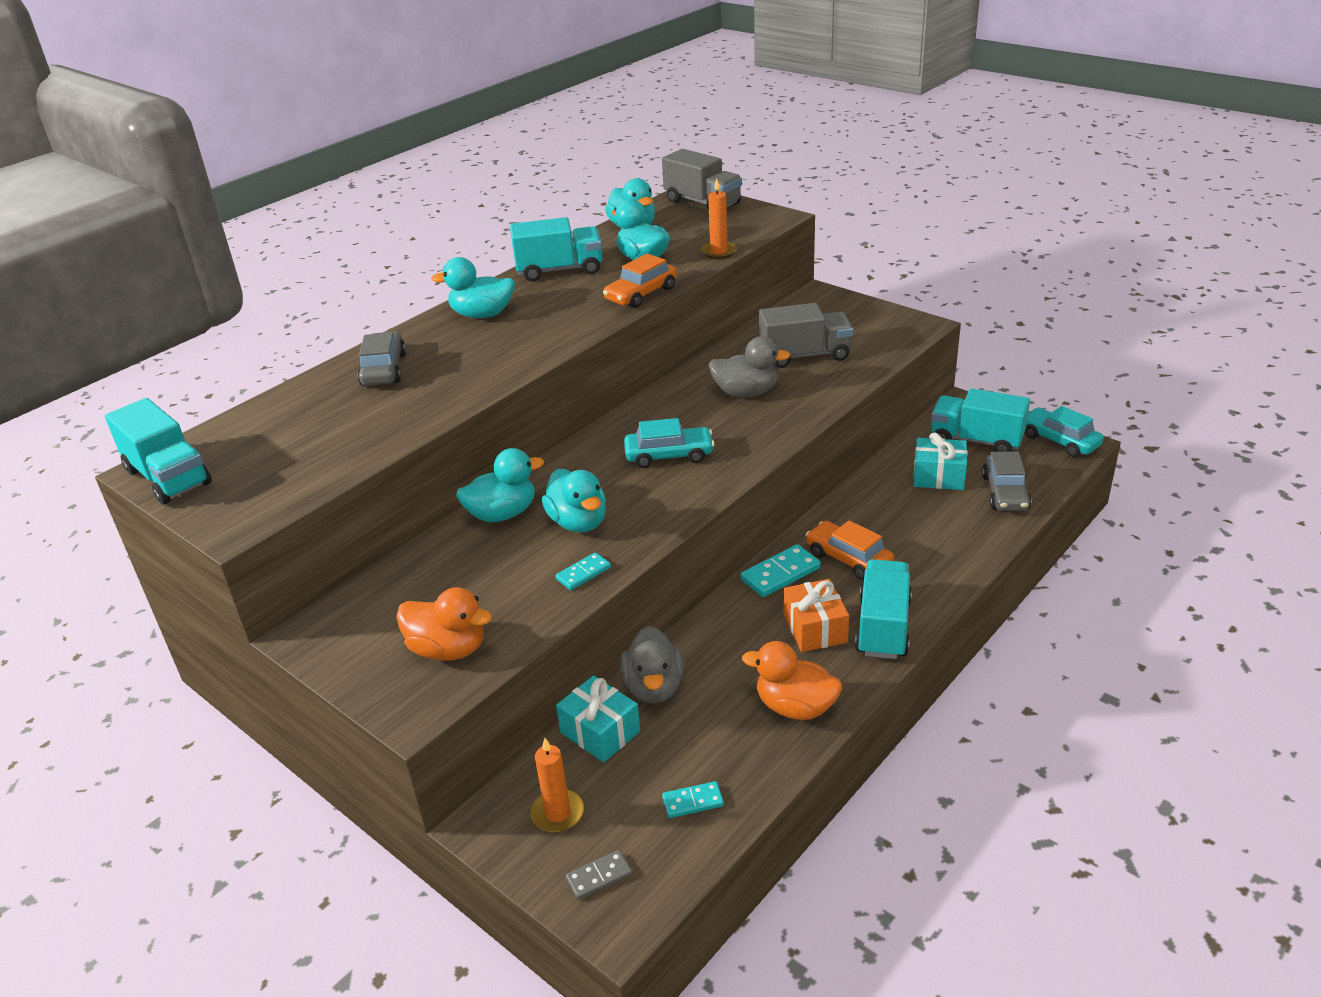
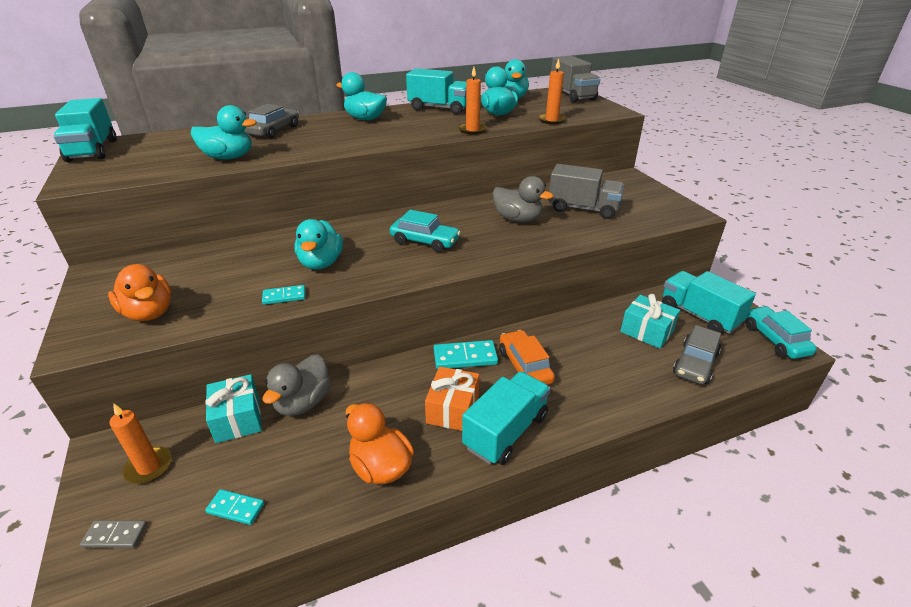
camera: 25 degrees right, 0 degrees up
(502, 514) = (285, 242): turquoise duck -> turquoise duck (228, 157)
(641, 294) = (472, 130): orange car -> orange candle

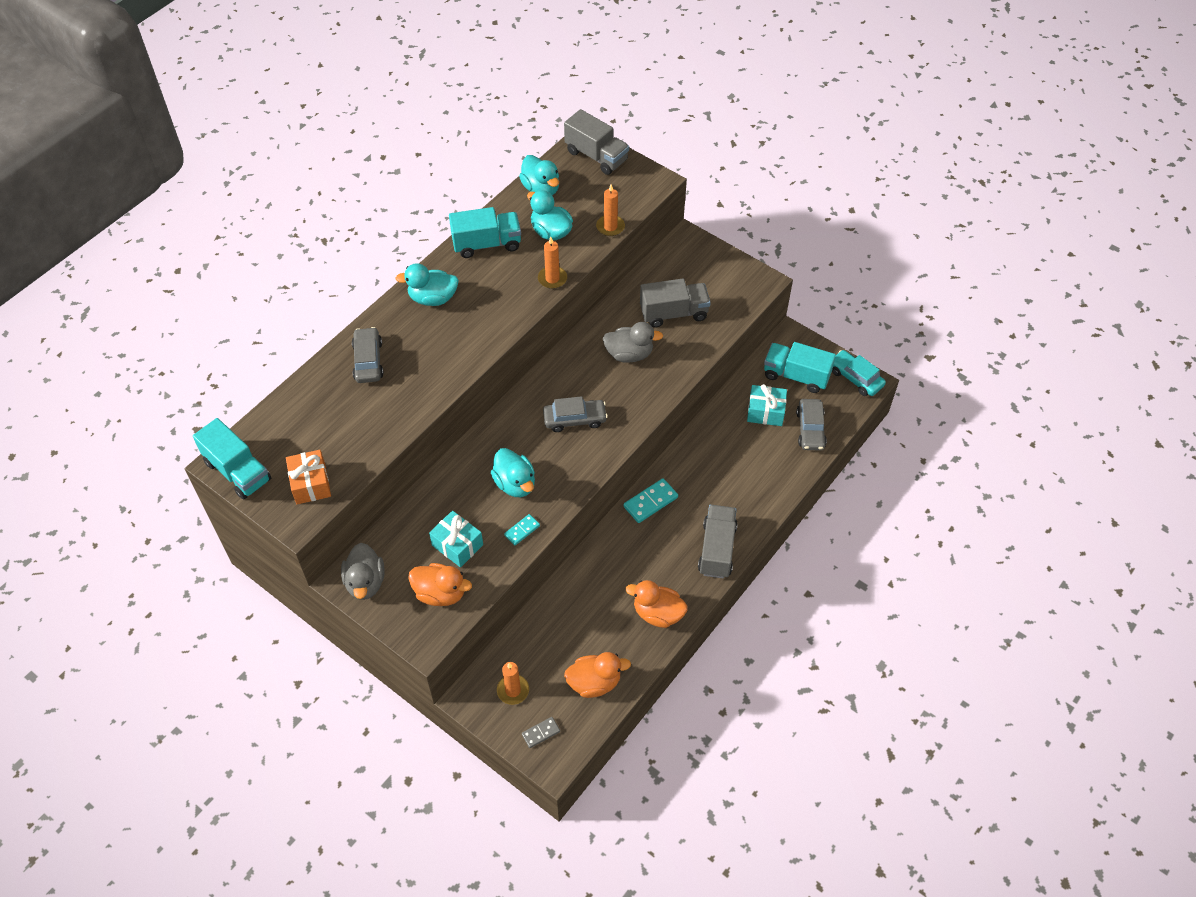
camera: 30 degrees left, 20 degrees up
(228, 157) = (380, 424): turquoise duck -> none
(235, 508) = (594, 682): turquoise domino -> orange duck
(238, 419) = (535, 631): turquoise gift -> turquoise gift (457, 545)
(303, 402) = (567, 597): grey duck -> grey duck (365, 582)
(424, 241) = (575, 419): turquoise car -> grey car
(452, 409) = (672, 550): orange gift -> orange gift (310, 484)
(506, 431) = (717, 549): turquoise truck -> grey truck
(525, 366) = (697, 489): orange car -> none

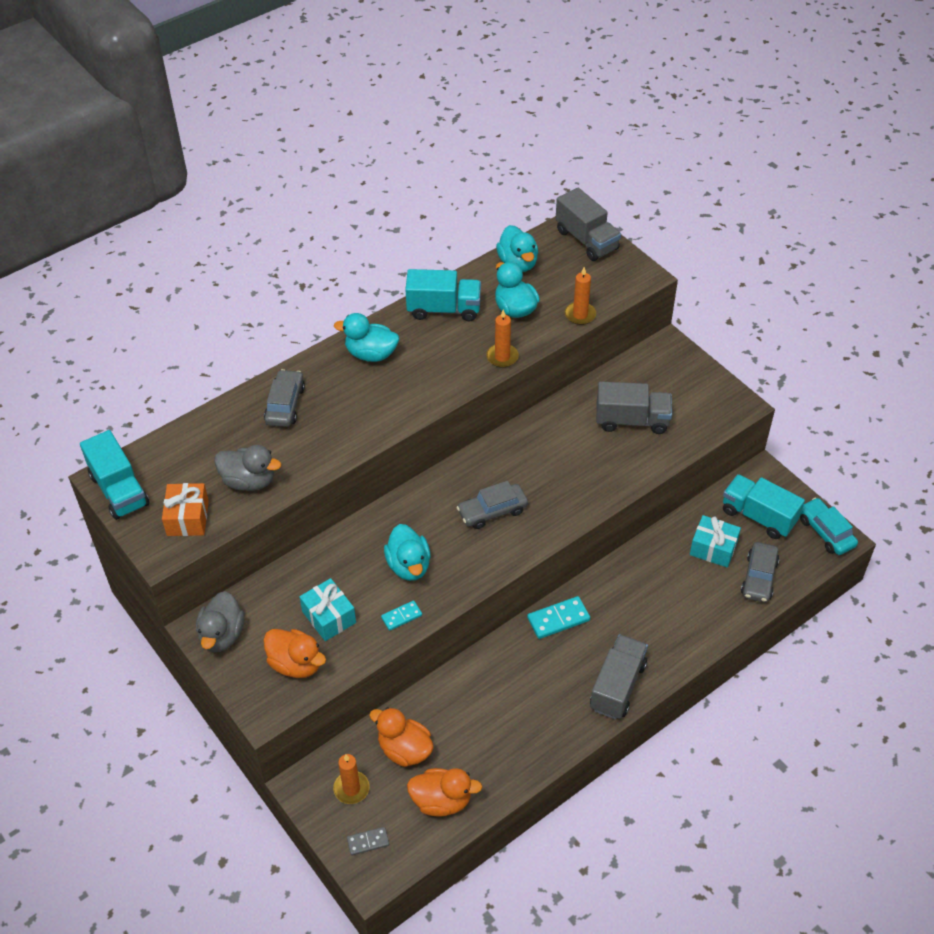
camera: 15 degrees right, 5 degrees down
(575, 419) = (492, 511): grey car -> grey car turned 150 degrees clockwise
(629, 354) = (571, 454): grey duck -> grey duck (249, 481)
(657, 613) = (532, 741): orange duck -> orange duck (404, 749)

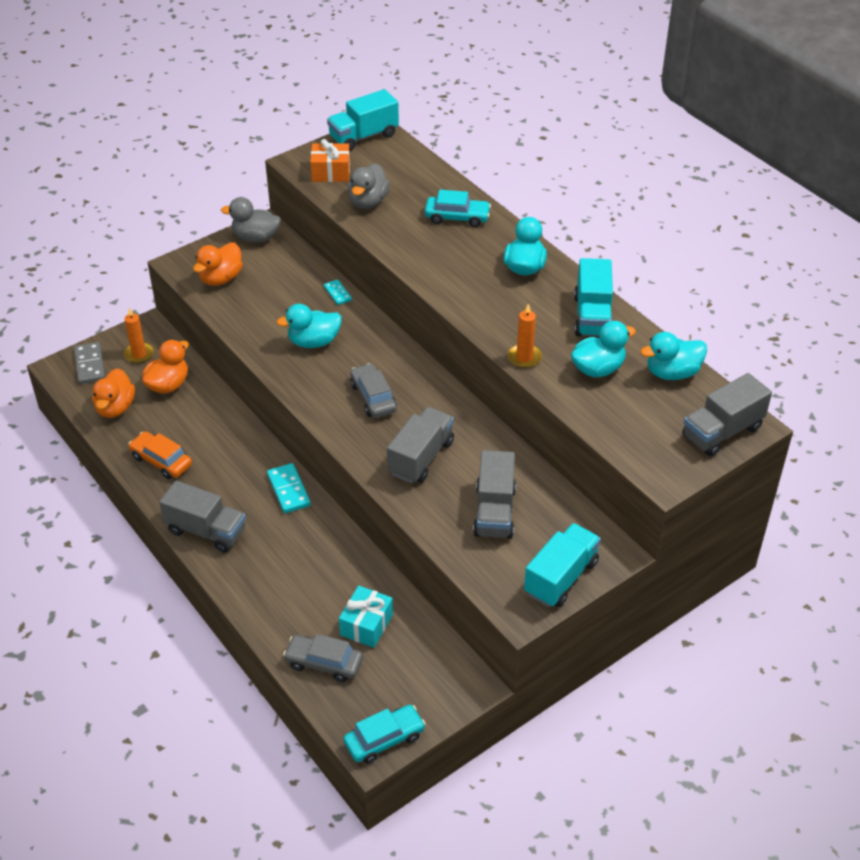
camera: 90 degrees right, 5 degrees down
(285, 405) = (457, 217): grey car -> turquoise car
(329, 617) = (264, 295): turquoise gift -> none
(368, 842) = (90, 365): grey domino -> grey domino, size x1.62
(401, 616) = (258, 338): turquoise domino -> turquoise domino (337, 293)
(523, 740) = (161, 461): none -> orange car
(571, 472) = (421, 458): none -> grey truck
(580, 315) = (593, 420): orange candle -> none
(758, 516) = (410, 673): turquoise truck -> turquoise truck (561, 578)

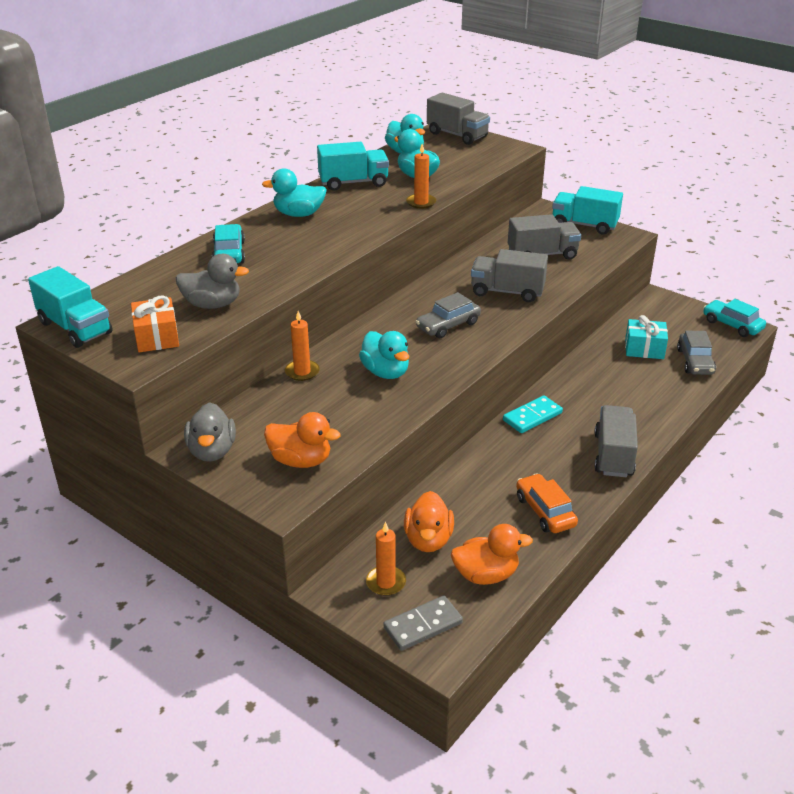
camera: 105 degrees left, 10 degrees down
(161, 461) = (545, 511): orange car -> orange car turned 135 degrees clockwise
(168, 385) = (428, 540): orange duck -> orange duck turned 105 degrees counterclockwise
(337, 293) = (302, 372): turquoise domino -> orange candle

